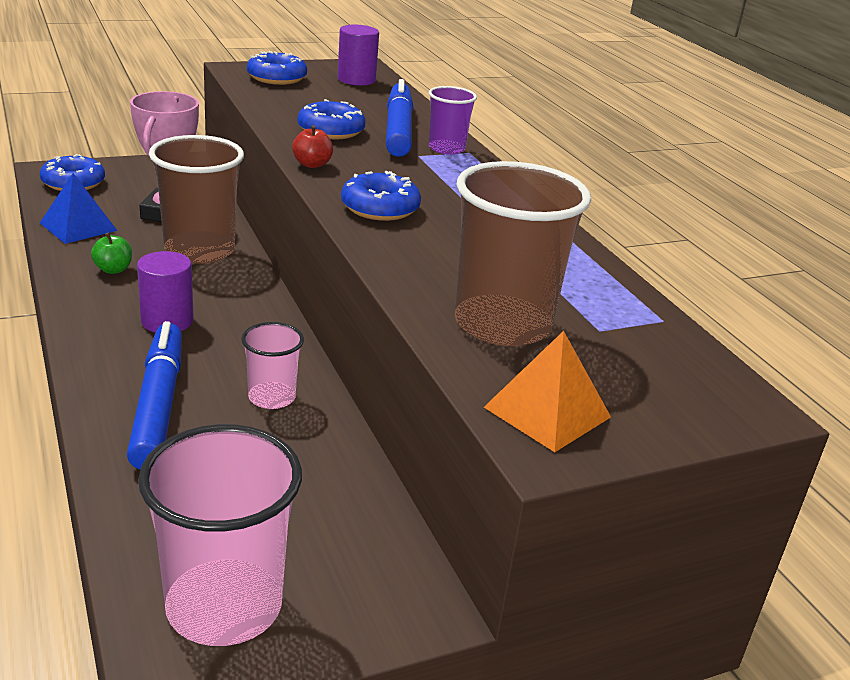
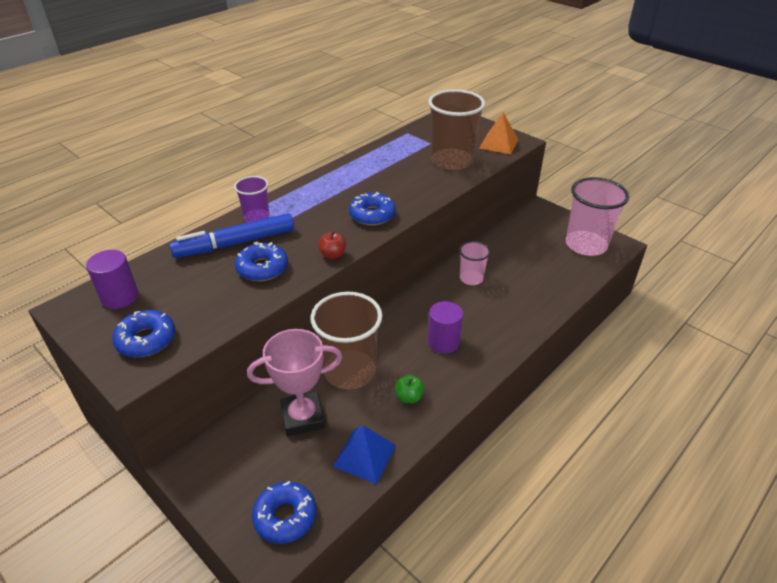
camera: 110 degrees left, 10 degrees up
(158, 404) = (511, 309): blue marker -> none

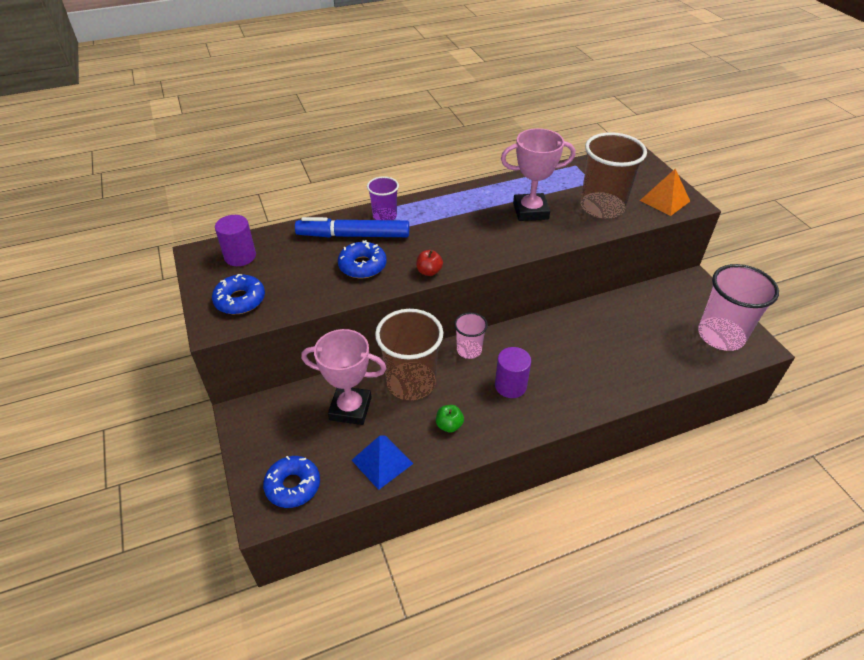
camera: 25 degrees right, 5 degrees up
(372, 215) = (488, 243): blue donut -> none
(393, 179) = (530, 211): none -> pink trophy
(471, 278) = (575, 332): pink cup -> pink cup (469, 350)

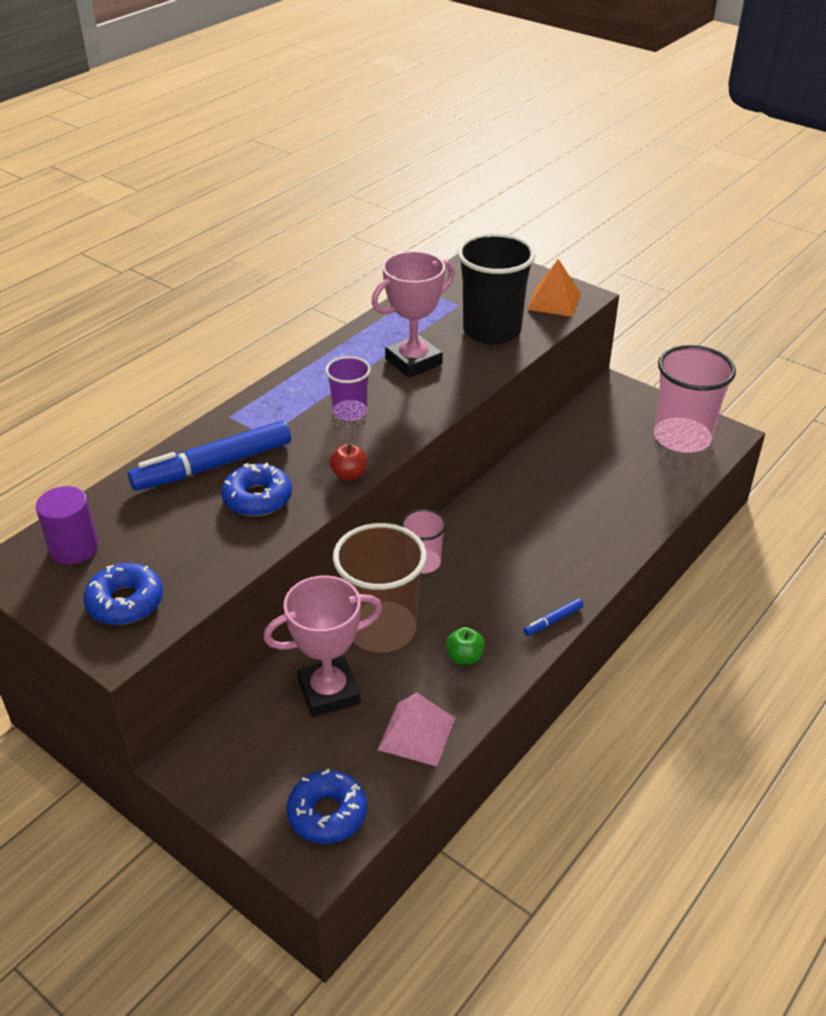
camera: 30 degrees left, 5 degrees down
(382, 461) = (417, 733): blue pyramid -> pink pyramid
(384, 216) = (234, 428): purple cup -> purple cup (350, 412)
(510, 386) = (501, 582): purple cylinder -> none
(526, 428) = (553, 621): none -> blue marker
(602, 207) = (491, 331): brown cup -> black cup

